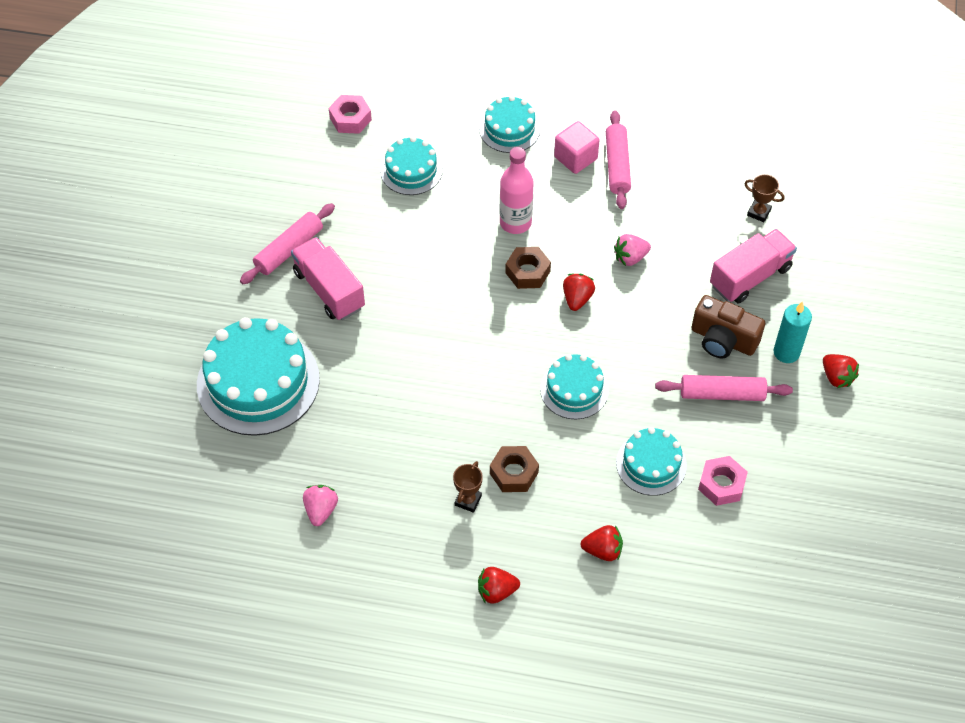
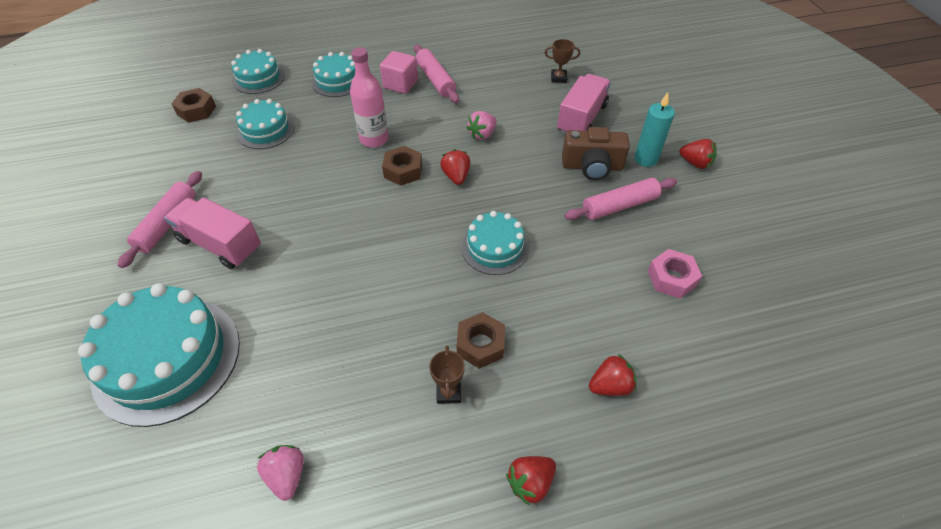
camera: 25 degrees left, 5 degrees down
(350, 119) = (196, 110): pink nut -> brown nut
(651, 464) = (601, 285): turquoise cake -> turquoise cake (258, 78)

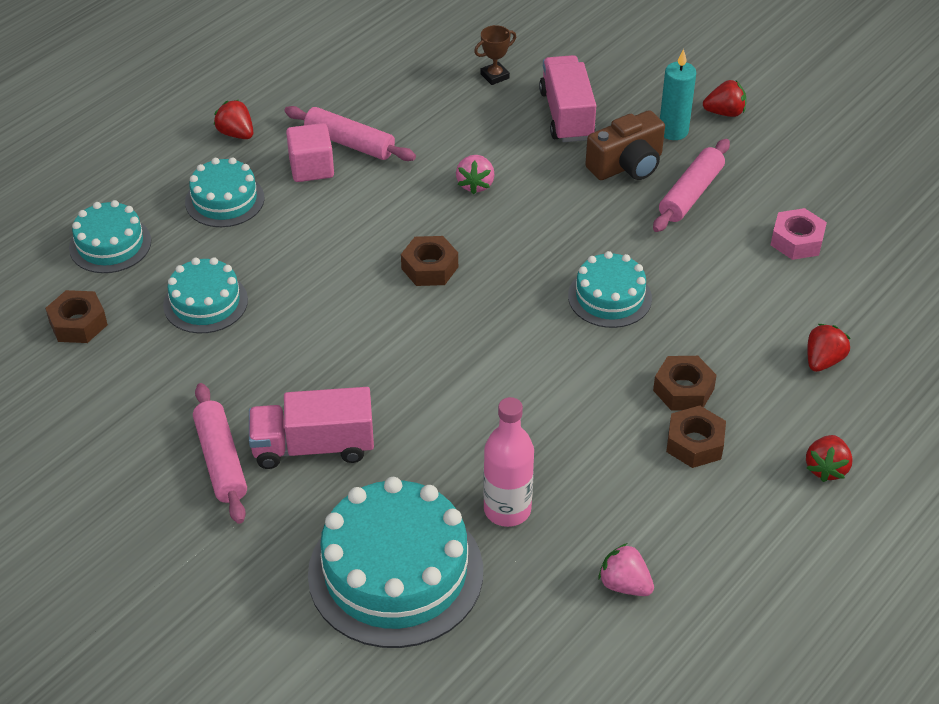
camera: 35 degrees left, 5 degrees down
(374, 139) = (355, 249): pink bottle -> pink bottle (507, 509)
(448, 392) = (694, 443): brown trophy -> brown nut
(456, 176) = (495, 245): red strawberry -> red strawberry (236, 134)

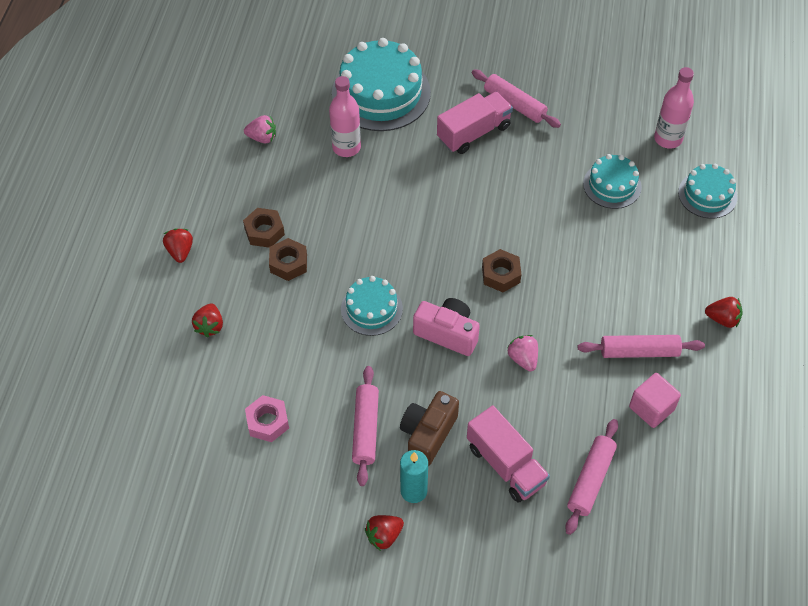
camera: 150 degrees right, 10 degrees up
(78, 323) = (668, 139): brown nut -> pink bottle
(224, 200) = (674, 261): turquoise cake -> none
(311, 168) = (644, 315): pink cube -> pink cube (651, 408)
(494, 76) = (591, 480): brown trophy -> pink rolling pin
(539, 238) = (447, 333): none -> pink camera

